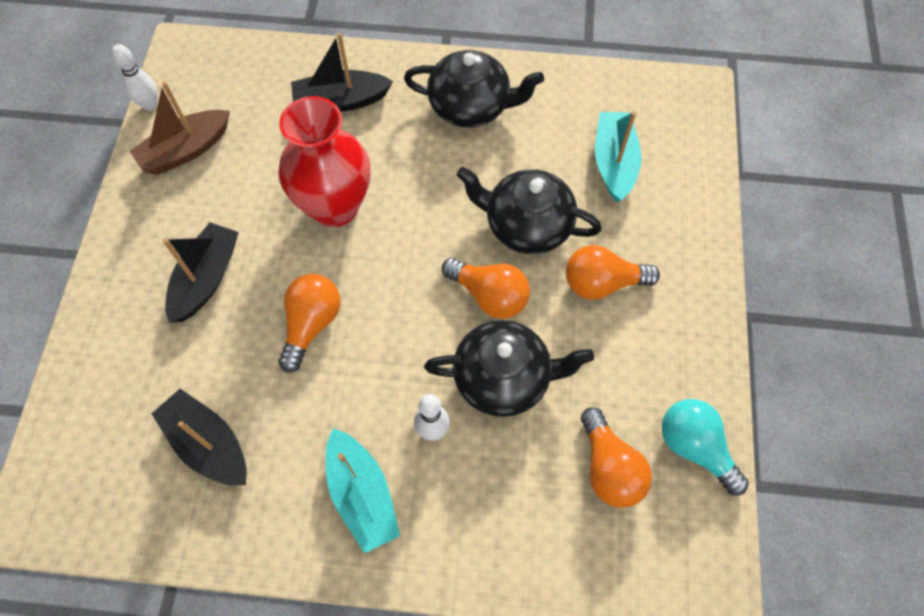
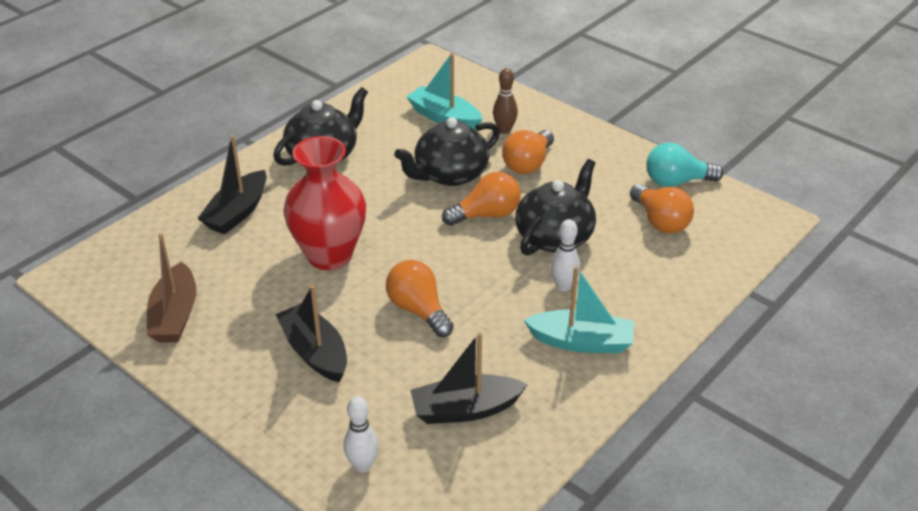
camera: 55 degrees left, 25 degrees down
(150, 105) = (99, 318): white bowling pin -> white bowling pin (362, 465)
(609, 468) = (660, 221): orange light bulb -> orange light bulb turned 45 degrees clockwise
(640, 227) = (504, 130): none -> brown bowling pin

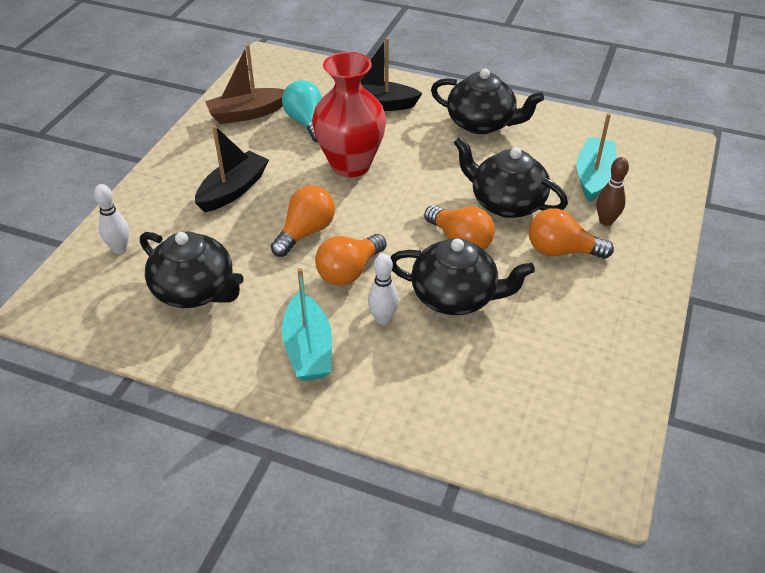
camera: 70 degrees right, 5 degrees up
(465, 409) = (195, 291): black boat -> black teapot
(660, 221) = (532, 376): orange light bulb -> orange light bulb (349, 271)
(676, 182) = (616, 378): turquoise light bulb -> turquoise light bulb (306, 123)

